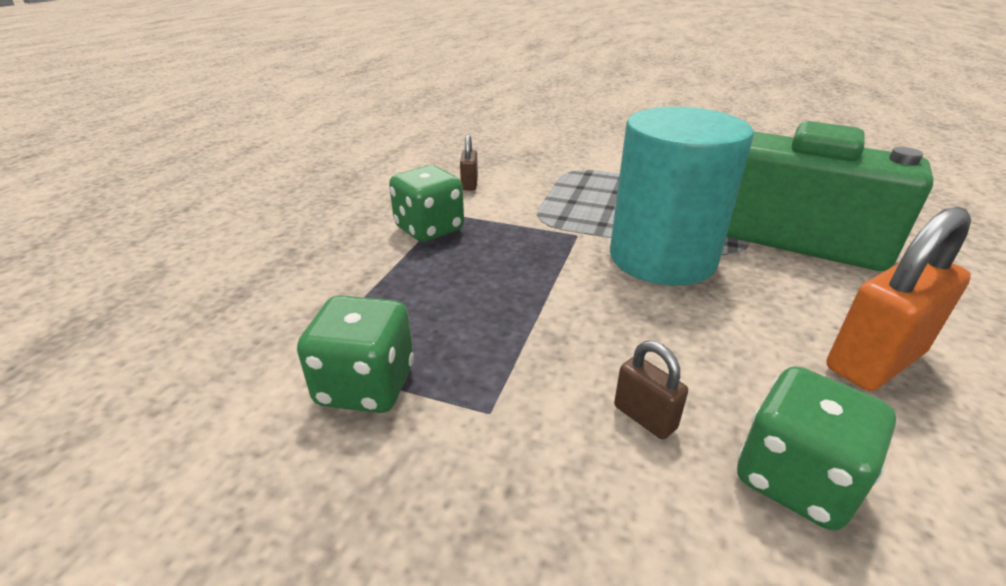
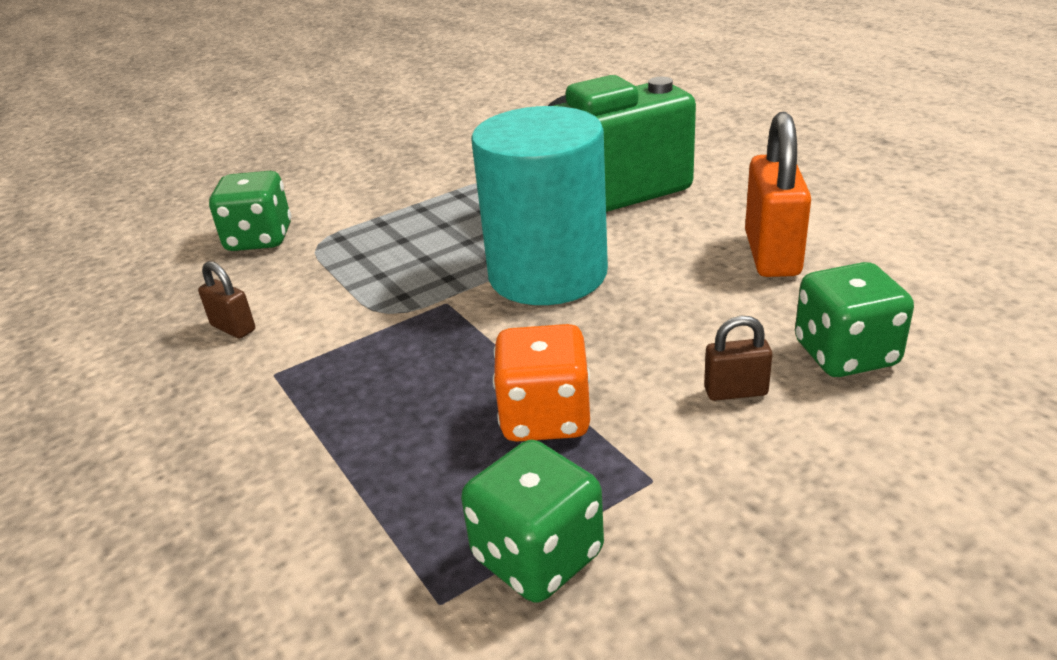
camera: 50 degrees left, 0 degrees up
(429, 229) = (292, 400): green dice -> green dice (259, 239)
(506, 327) = (545, 417): none -> orange dice

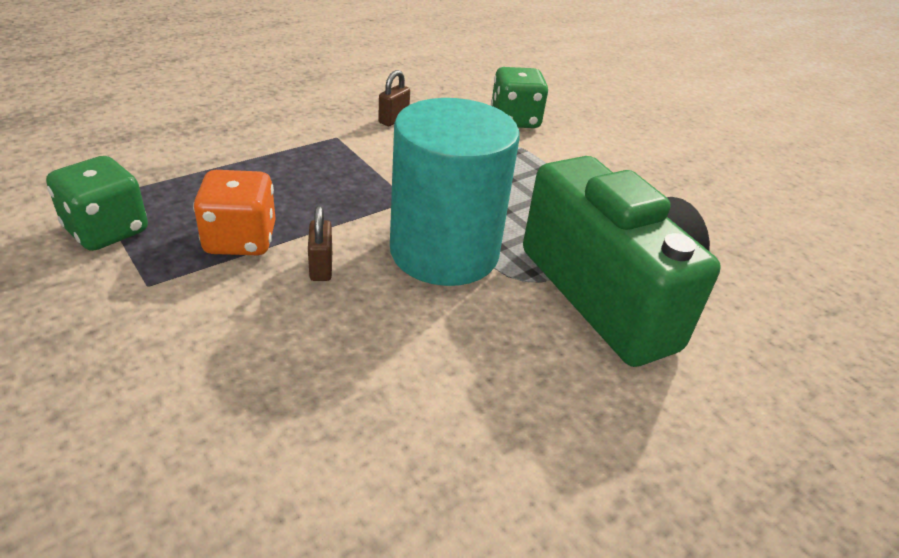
camera: 80 degrees right, 5 degrees up
(735, 391) = (228, 344): brown padlock -> brown padlock (321, 267)
(772, 254) = (465, 416): orange padlock -> none
(845, 354) = (254, 435): green dice -> none

